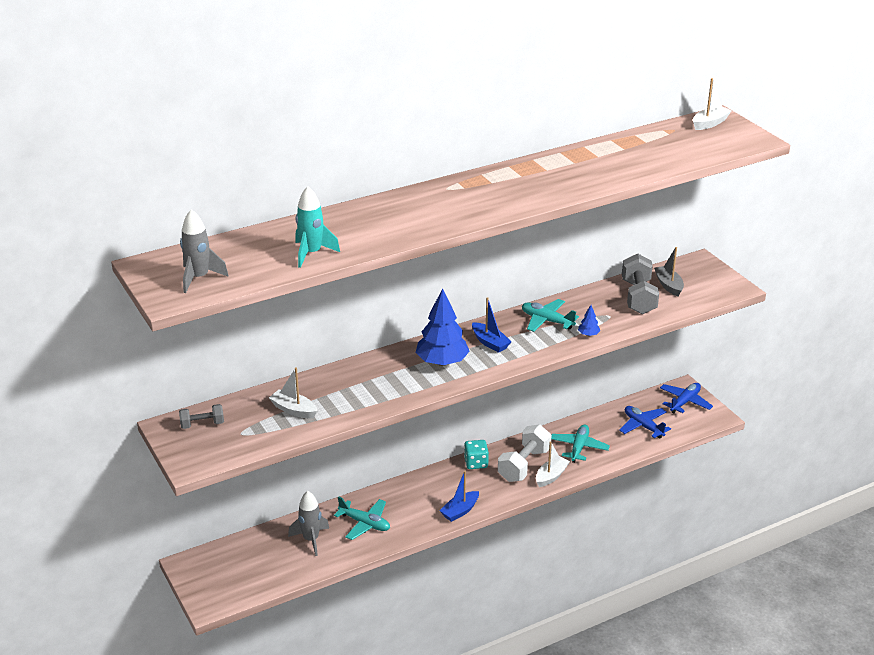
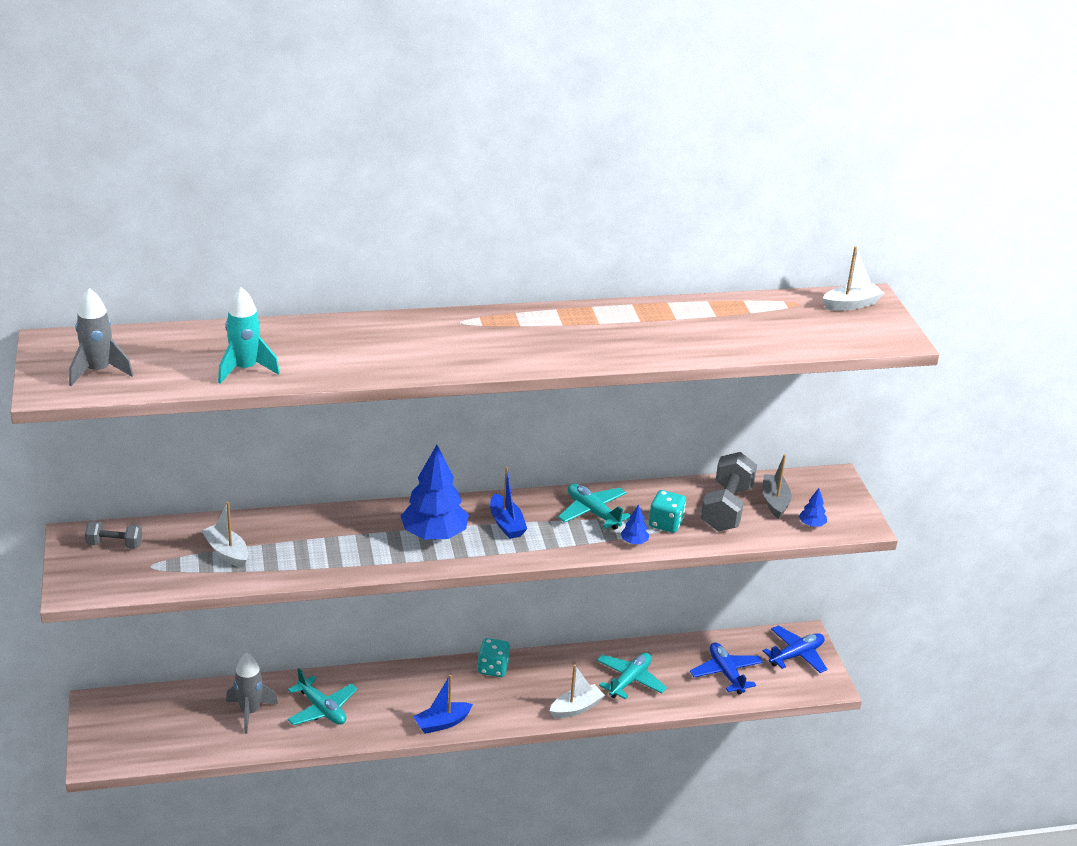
camera: 15 degrees right, 0 degrees up
(524, 465) = (550, 685): white dumbbell -> none
(602, 317) = (665, 523): none -> turquoise dice
(703, 295) = (812, 524): none -> blue tree

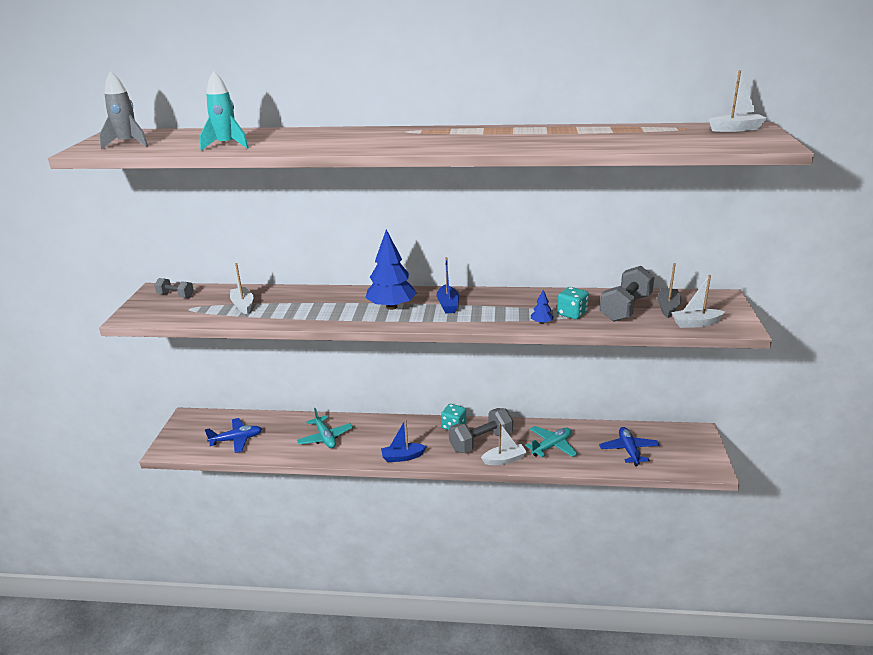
camera: 20 degrees right, 5 degrees down
(250, 712) = (277, 433): grey rocket -> none
(537, 687) = (481, 442): none -> grey dumbbell
(593, 512) = (517, 303): turquoise plane -> none
(796, 655) = (689, 444): blue plane -> blue plane (236, 440)
(812, 524) = (695, 323): blue tree -> white boat

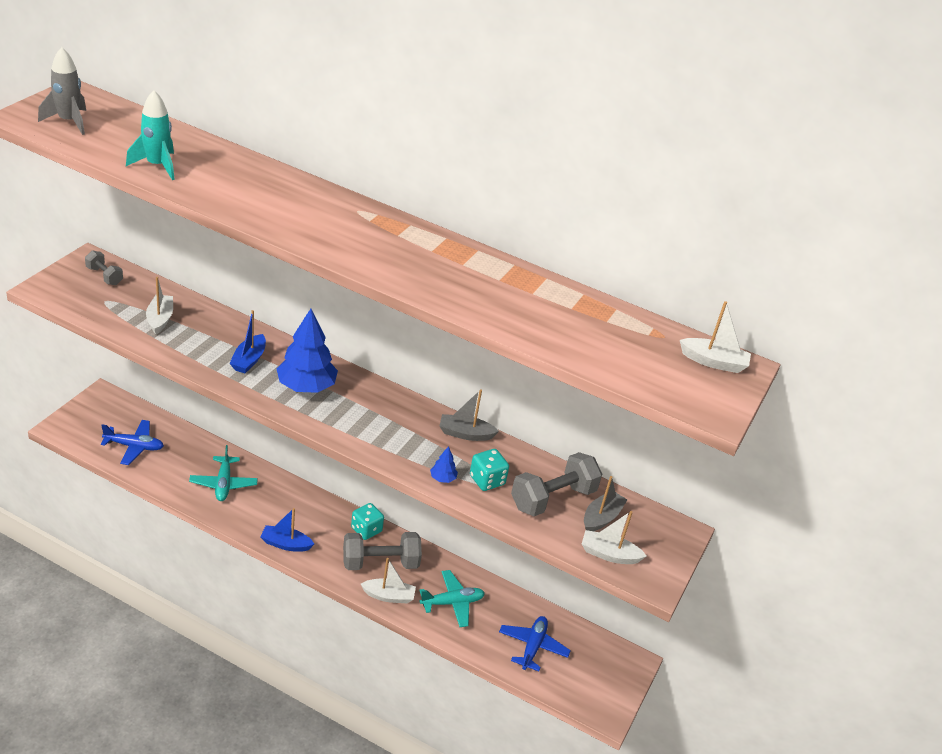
camera: 15 degrees right, 10 degrees up
(448, 305) = (366, 409): blue boat -> blue boat (249, 360)
(530, 295) = (465, 434): none -> grey boat

